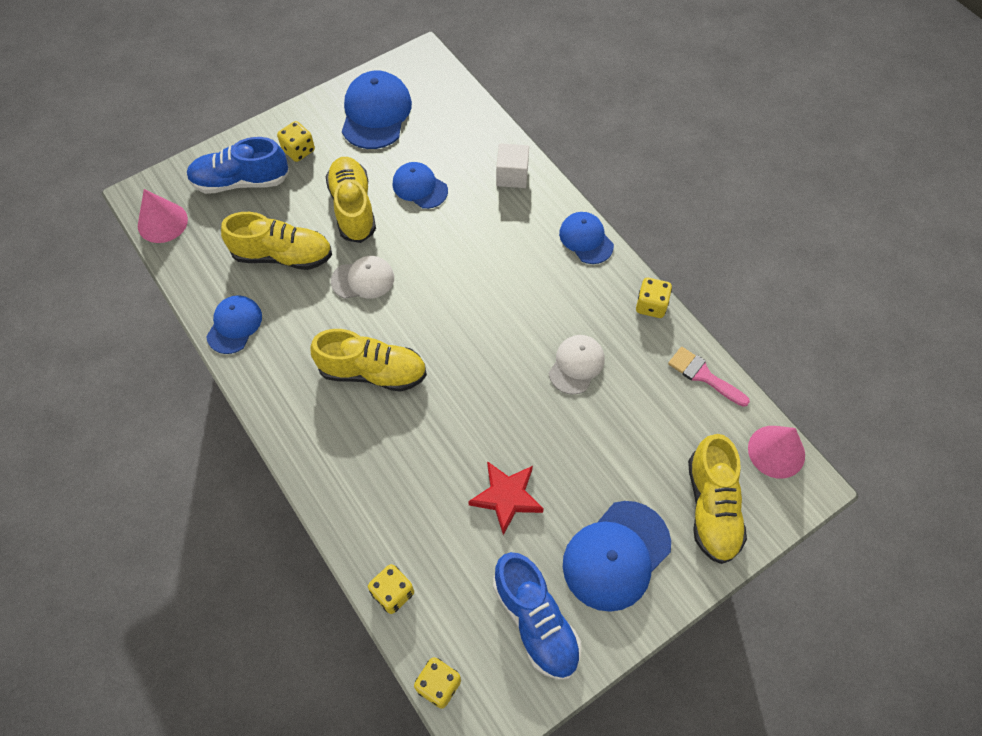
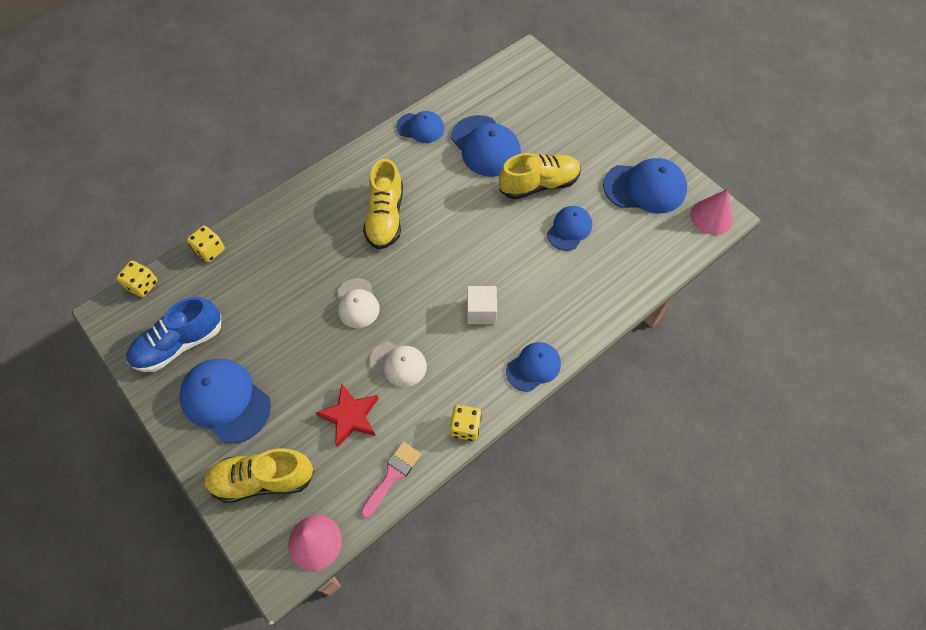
camera: 85 degrees right, 0 degrees up
(162, 222) = (506, 71): pink cone -> pink cone (711, 217)
(241, 181) = (552, 109): blue shoe -> none
(283, 255) = (485, 146): yellow shoe -> blue cap
(298, 150) = (591, 140): yellow dice -> none
(363, 279) = (469, 200): white cap -> white cap (357, 303)
(507, 497) = (278, 318): red star -> red star (350, 416)
(512, 175) = (597, 300): white cube -> white cube (481, 311)

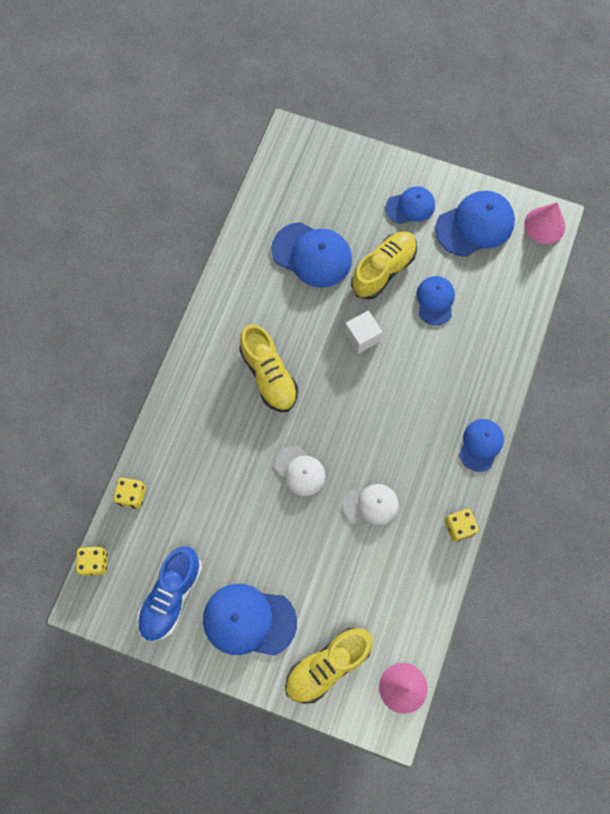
camera: 30 degrees left, 10 degrees up
(350, 416) = (362, 572): red star -> none
(392, 475) = (427, 600): pink brush -> none
(420, 128) = (240, 266): blue cap -> blue cap (410, 206)
(481, 311) = (409, 419): white cube -> white cube (362, 337)

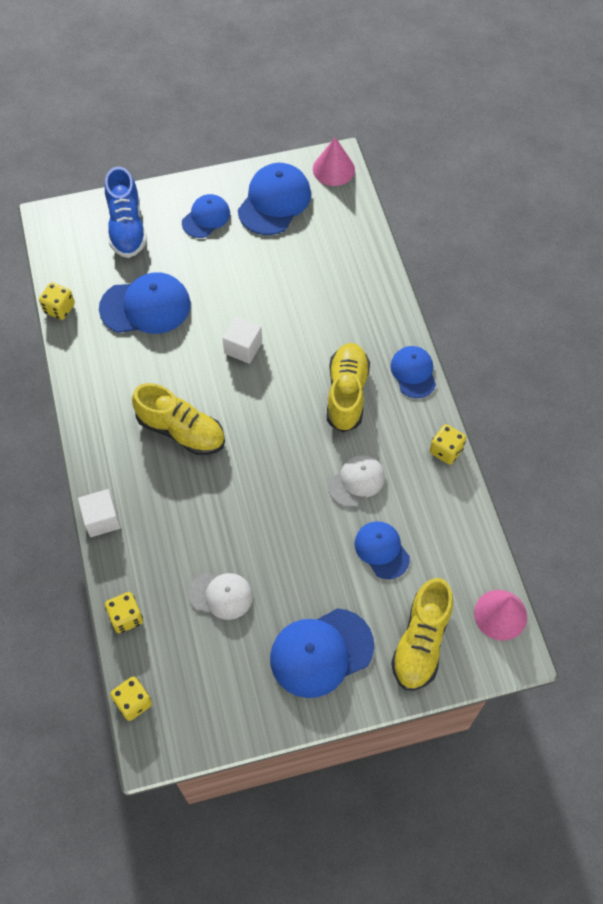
camera: 35 degrees left, 10 degrees down
(165, 408) = (102, 519): none -> white cube
(171, 596) = (231, 681): blue shoe -> blue shoe (127, 227)
(247, 216) = (59, 308): none -> yellow dice
(300, 471) = (271, 493): white cap -> white cap (221, 595)
(383, 270) = (221, 282): yellow shoe -> yellow shoe (346, 393)
(435, 301) = (285, 281): blue cap -> blue cap (381, 550)

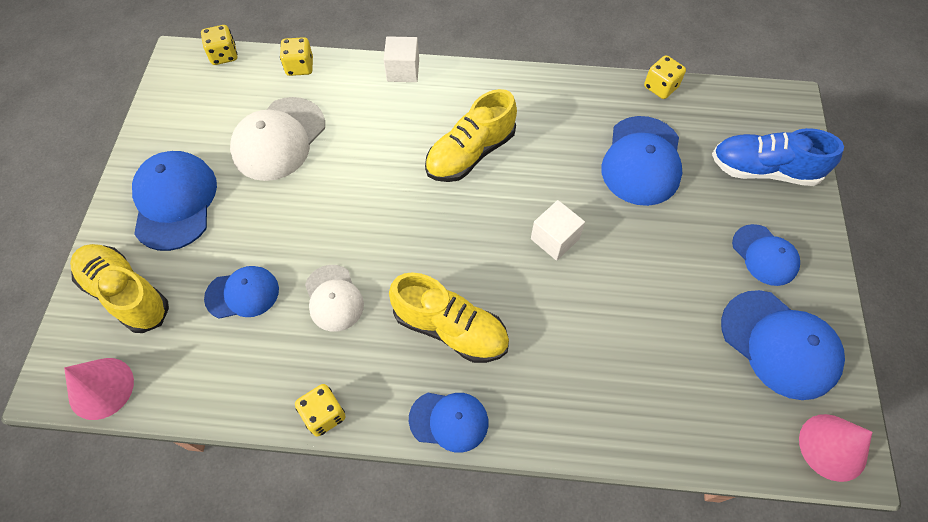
camera: 110 degrees right, 0 degrees up
(221, 595) = (278, 139): white cap -> white cap, size x1.62

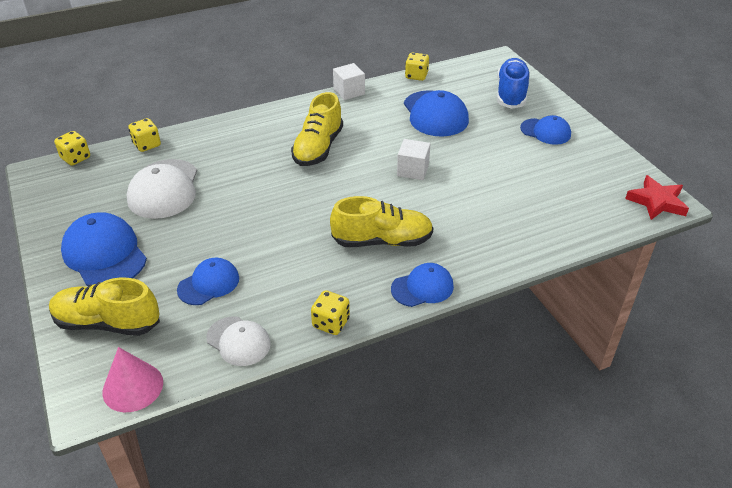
camera: 30 degrees left, 20 degrees down
(334, 298) = (283, 258): white cap -> white cap (238, 341)
(403, 70) = (231, 122): white cube -> white cube (349, 92)
(763, 170) = (511, 94): blue shoe -> blue shoe turned 120 degrees clockwise
(780, 344) = (589, 168): blue cap -> none
(832, 447) = (656, 201): pink cone -> red star

